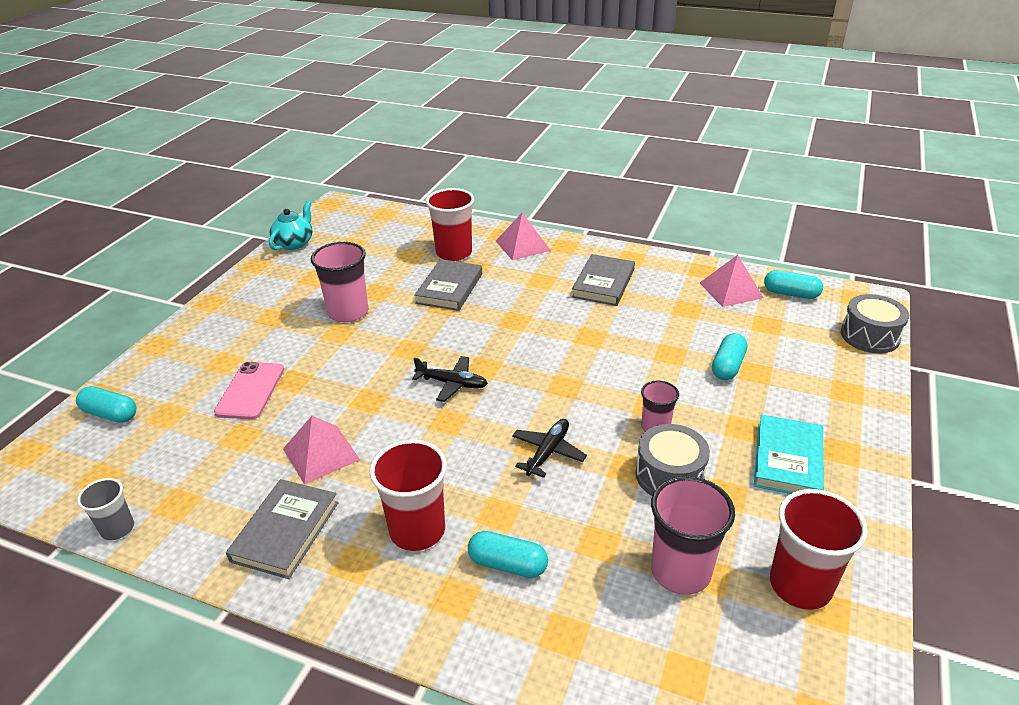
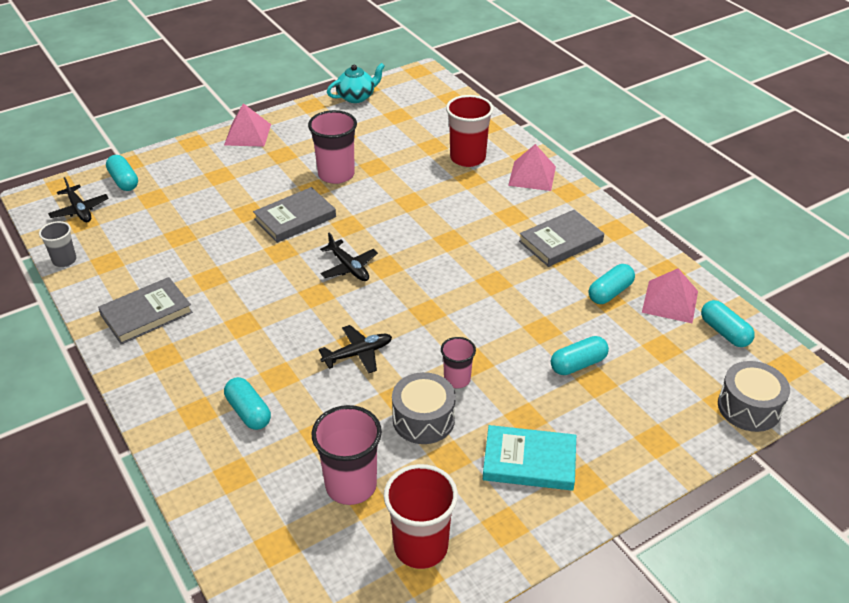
camera: 35 degrees right, 5 degrees up
(82, 467) = (79, 210): none -> black plane
(250, 391) = (216, 205): pink phone -> none
(321, 454) = (214, 274): pink pyramid -> pink pyramid (247, 134)
(417, 530) = (219, 358): red cup -> none
(449, 288) = (430, 188): grey book -> grey book (295, 218)
(684, 303) = (610, 292): none -> turquoise capsule
(788, 460) = (529, 461): turquoise book -> turquoise book turned 45 degrees clockwise

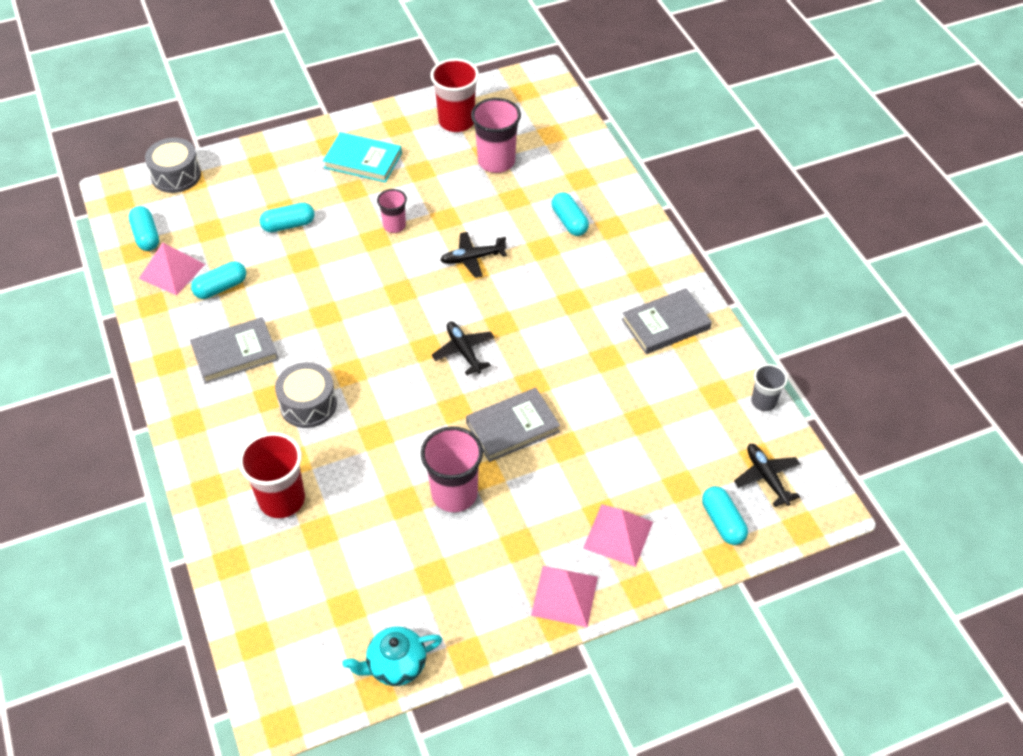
camera: 170 degrees left, 10 degrees up
(423, 419) = (431, 198): grey drum -> grey drum (308, 404)
(532, 176) = (216, 455): pink pyramid -> pink pyramid (618, 535)

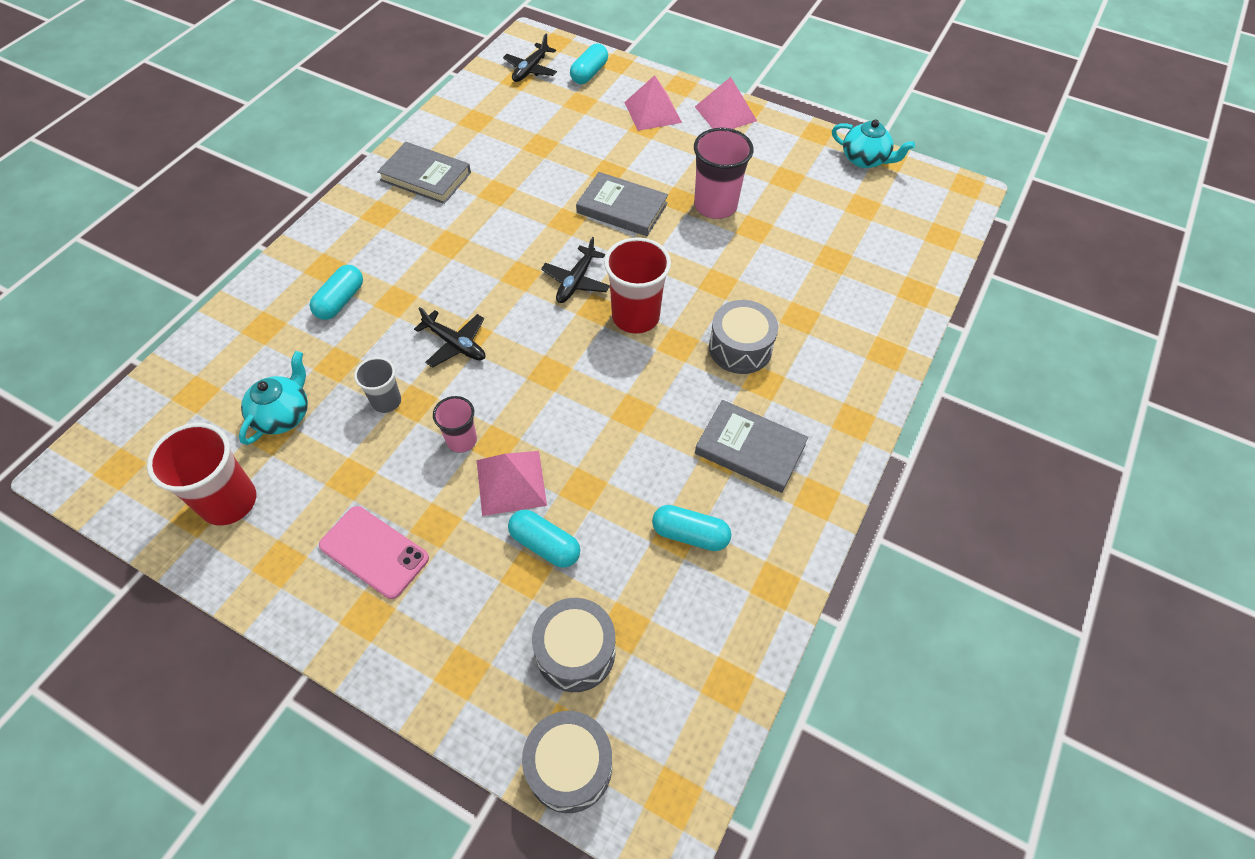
camera: 130 degrees left, 5 degrees up
(146, 236) = (696, 694): turquoise capsule -> none
(172, 271) = (716, 608): pink pyramid -> pink pyramid (511, 482)
(220, 205) = (575, 651): none -> grey drum
(282, 499) = (837, 299): red cup -> red cup (635, 317)
(363, 160) = (374, 552): turquoise book -> pink phone
(496, 161) = (283, 415): pink cup -> turquoise teapot
(763, 402) = (461, 96): grey cup -> grey cup (386, 401)

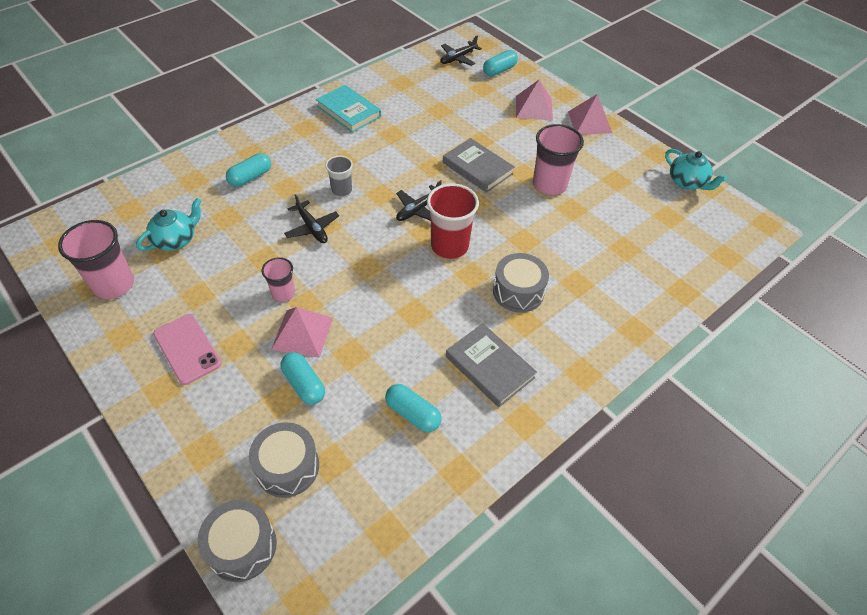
camera: 20 degrees right, 5 degrees down
(229, 501) = (114, 285): red cup -> pink cup
(386, 401) = (246, 252): grey cup -> grey cup (341, 190)
(425, 176) = (348, 111): grey book -> turquoise book

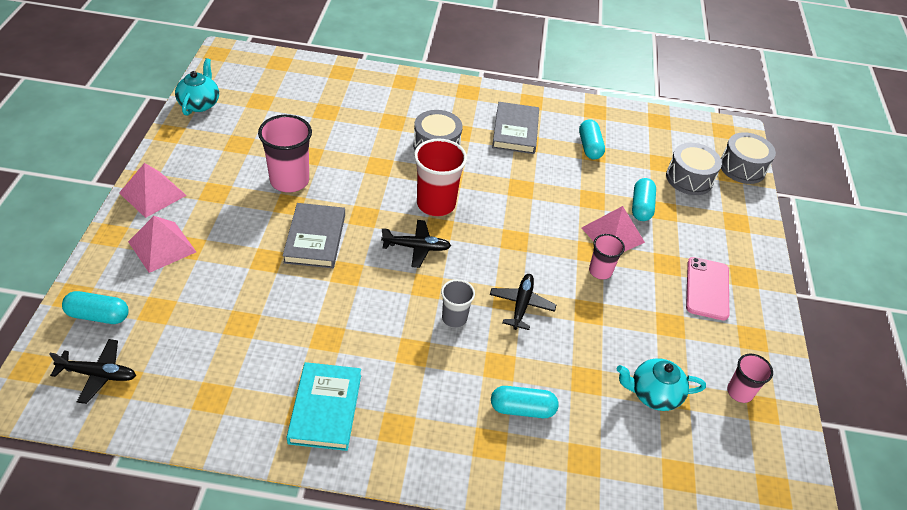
camera: 135 degrees left, 5 degrees down
(114, 285) = (739, 392): pink cup -> pink cup, size x0.58

